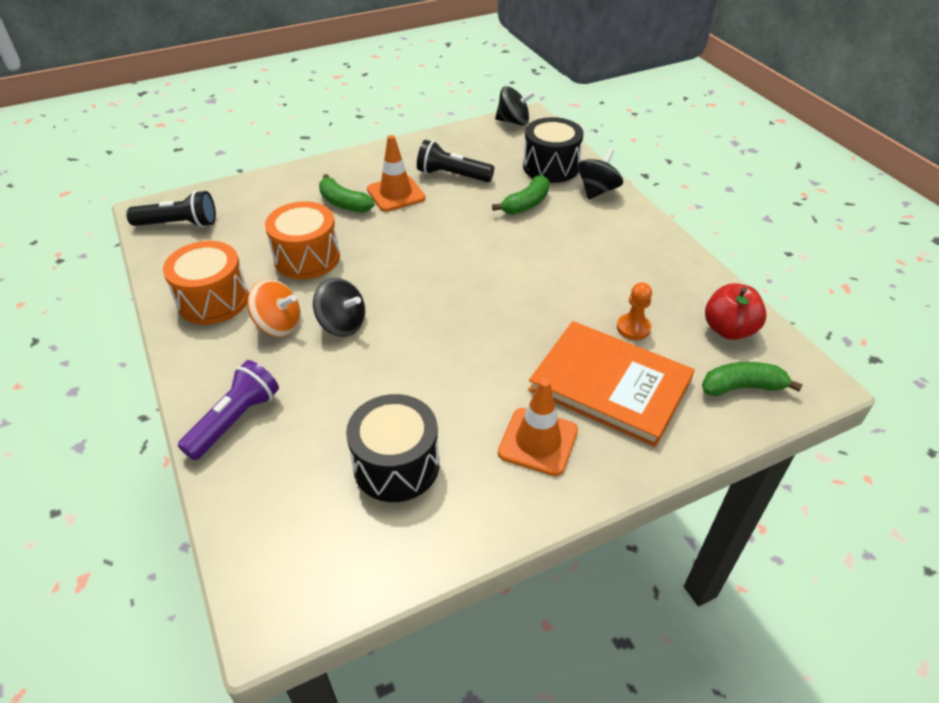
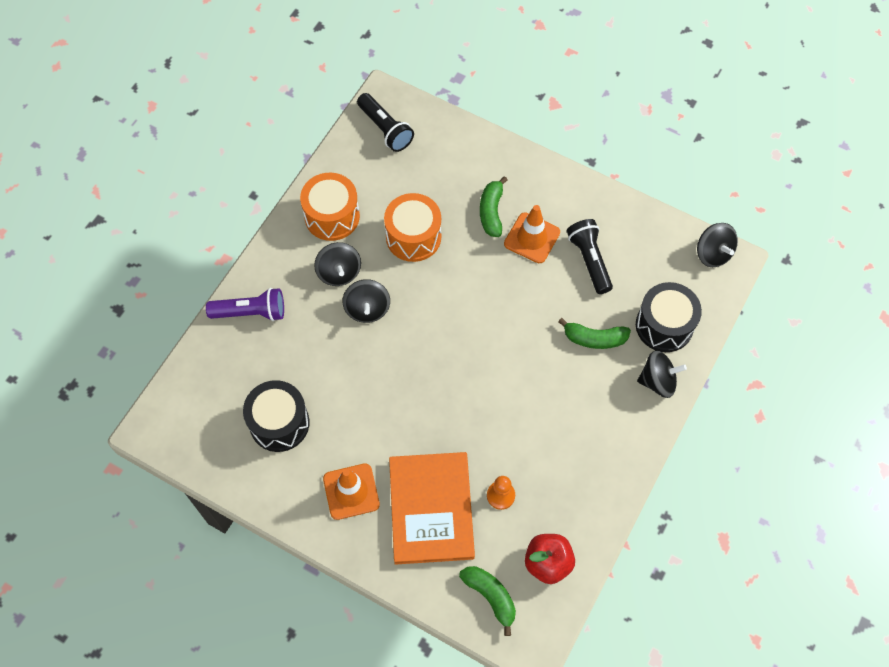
camera: 55 degrees right, 20 degrees up
(278, 325) = (339, 272): orange spinning top -> black spinning top

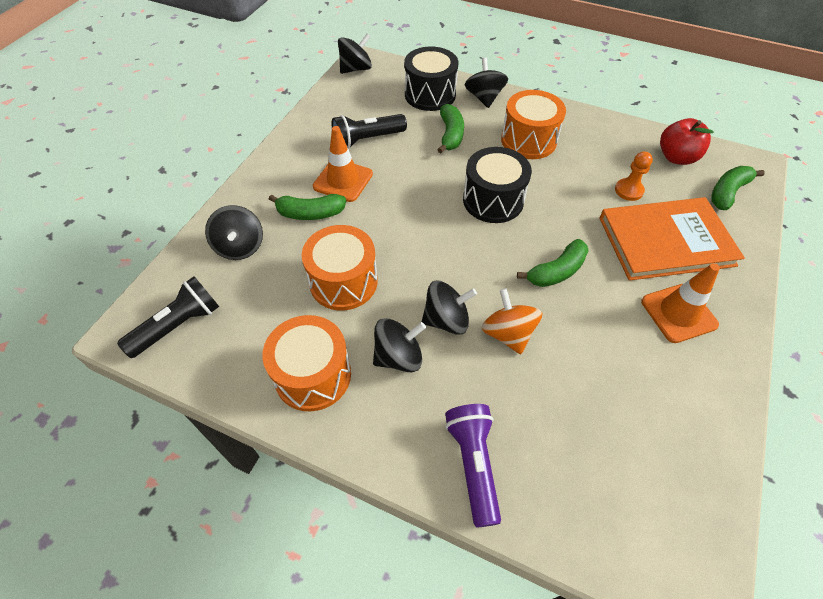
camera: 95 degrees left, 10 degrees down
(279, 423) = (625, 401): black drum -> black drum (493, 200)
(349, 352) = (508, 333): none -> orange spinning top
(406, 402) = (556, 271): none -> green banana
(458, 162) = (240, 246): none -> black spinning top
(582, 414) = (528, 140): none -> orange drum

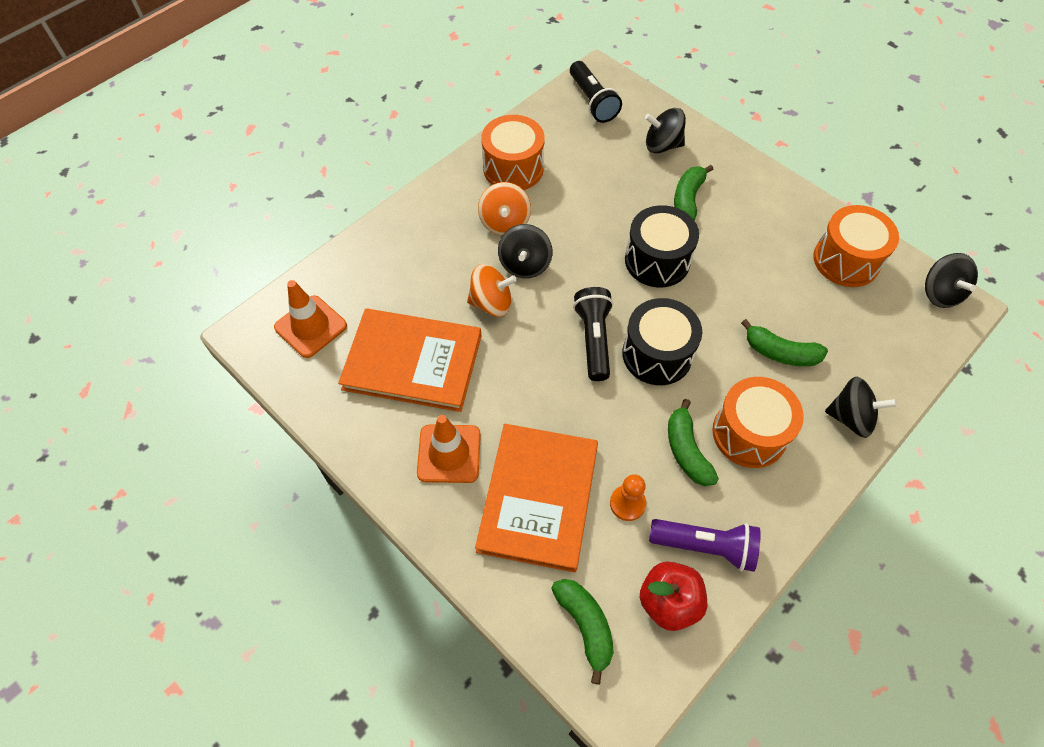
camera: 110 degrees right, 5 degrees up
(343, 180) = (727, 233): orange traffic cone -> orange traffic cone (311, 326)
(343, 282) = (595, 205): orange drum -> orange drum (846, 260)
(367, 140) = (790, 269): black flashlight -> black flashlight (593, 339)
(398, 357) = (504, 222): black spinning top -> orange spinning top
(430, 94) = (868, 357): black drum -> black drum (657, 260)
(473, 464) = (398, 240): purple flashlight -> purple flashlight (705, 546)
(556, 271) = (541, 371): green banana -> green banana (686, 451)
(614, 379) = (412, 362): none -> orange book

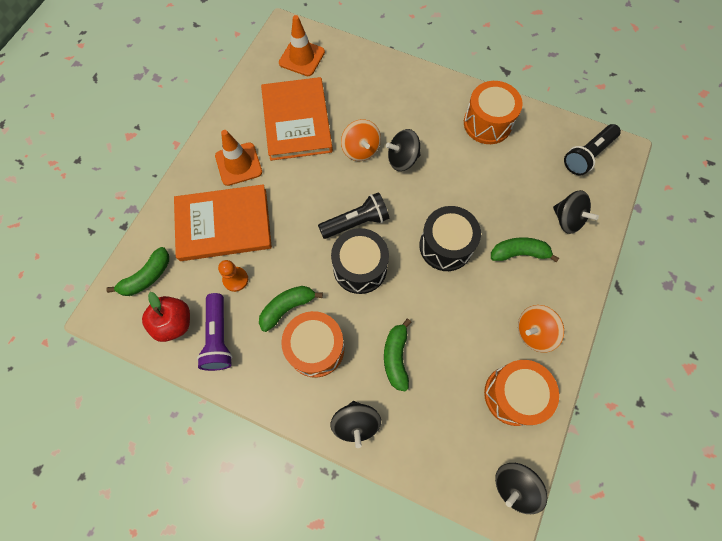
camera: 70 degrees right, 10 degrees up
(504, 222) = (434, 134): orange spinning top -> orange spinning top (533, 332)
(662, 145) = (567, 219): black spinning top -> black spinning top turned 150 degrees clockwise

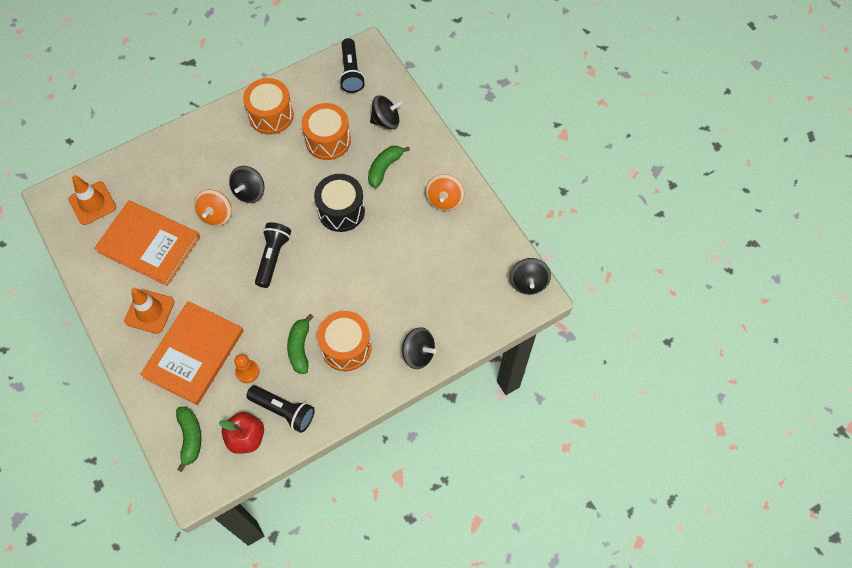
camera: 55 degrees left, 5 degrees down
(218, 337) = (283, 411): purple flashlight -> black flashlight
(360, 150) = (216, 215): orange spinning top -> orange spinning top turned 90 degrees clockwise
(360, 268) = (310, 278): black drum -> none
(396, 357) = (394, 298): green banana -> none
(513, 395) = (474, 242): orange drum -> orange drum (328, 140)

